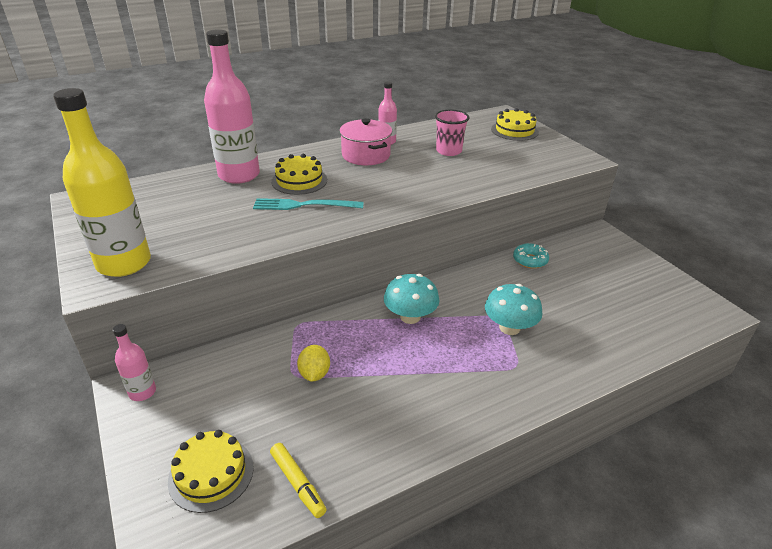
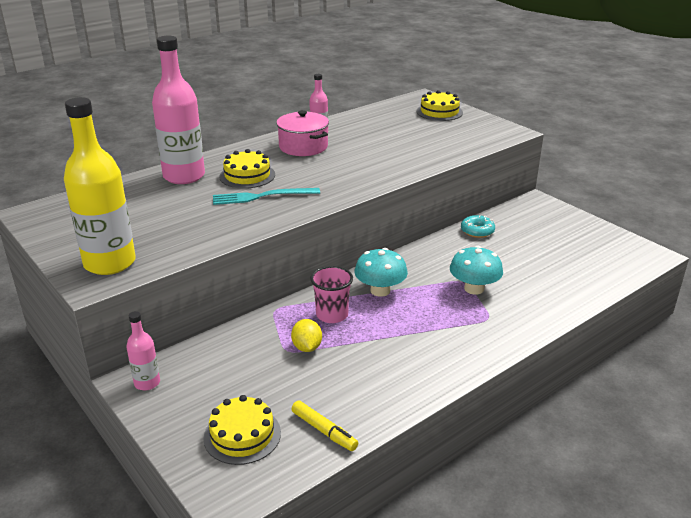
camera: 10 degrees left, 5 degrees down
(449, 151) = (382, 136): pink cup -> pink cup (332, 315)

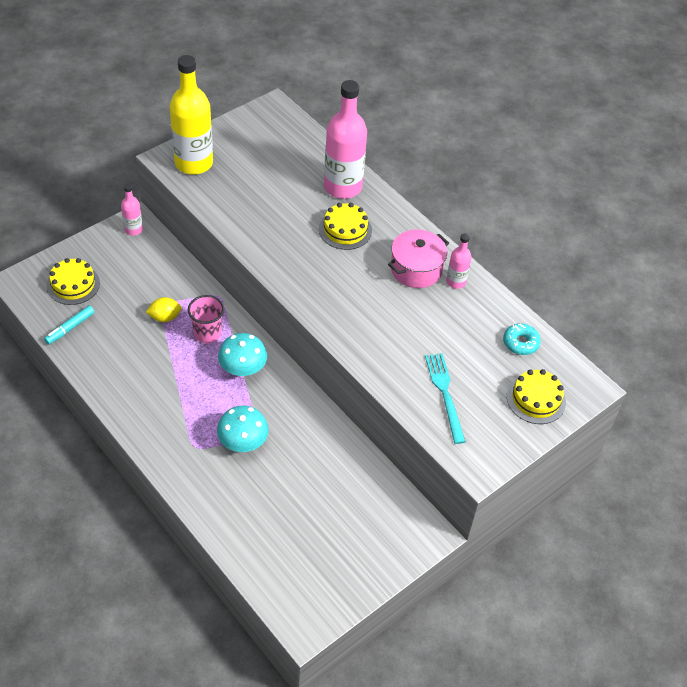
camera: 85 degrees right, 20 degrees up
(262, 196) = (301, 242): turquoise fork -> turquoise fork (445, 394)
(324, 431) = (70, 328): yellow marker -> turquoise marker
(477, 231) = (354, 460): turquoise donut -> turquoise donut (520, 343)

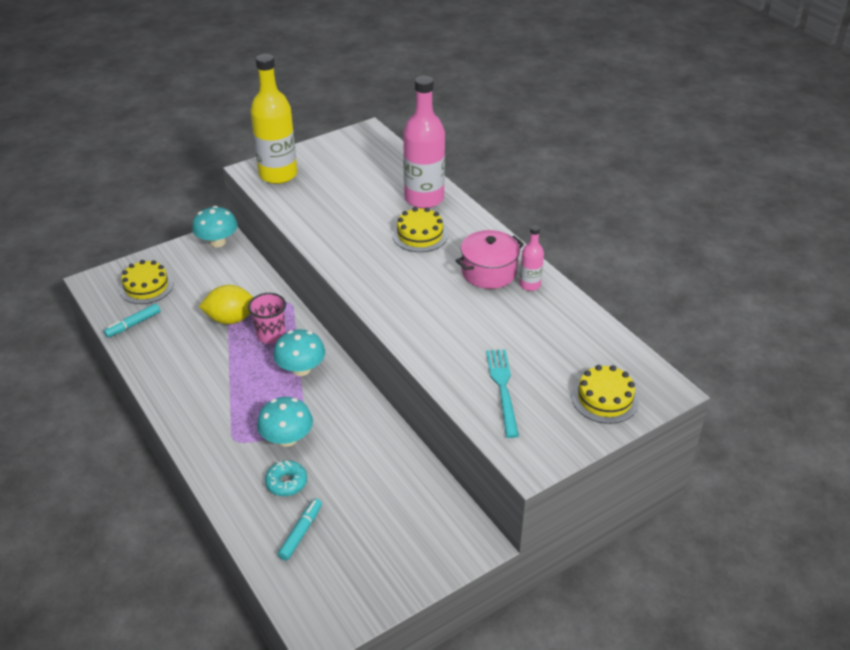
camera: 10 degrees right, 10 degrees down
(133, 229) = (217, 242): pink bottle -> turquoise mushroom
(165, 317) = (231, 319): yellow lemon -> yellow lemon, size x1.54
(273, 535) = (301, 533): none -> turquoise marker
(520, 343) = (593, 344): turquoise donut -> turquoise donut (286, 482)

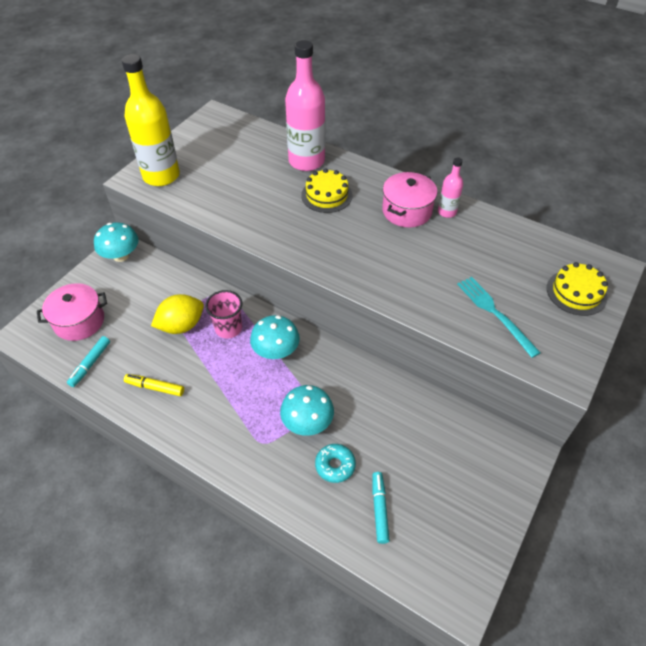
camera: 25 degrees left, 10 degrees up
(146, 286) = (79, 321): yellow cake -> pink pot
(174, 362) = (155, 387): none -> yellow marker

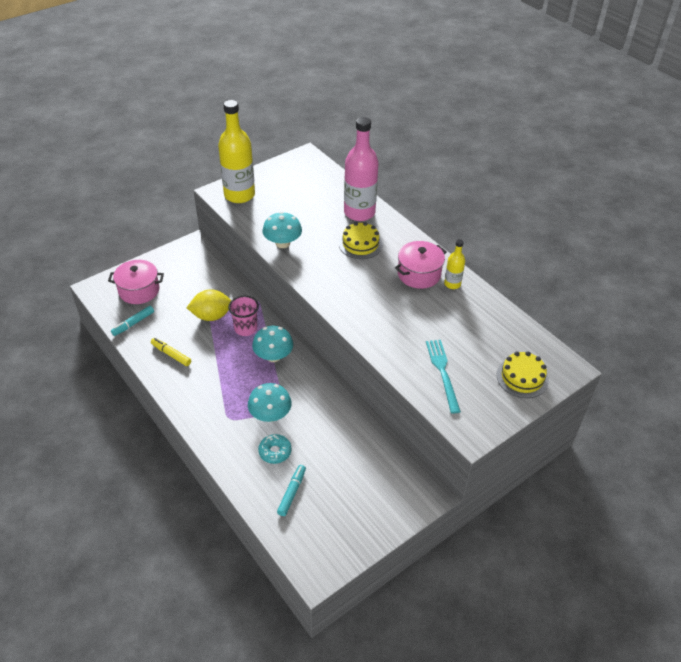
camera: 20 degrees right, 5 degrees down
(121, 256) = (191, 250): turquoise mushroom -> turquoise mushroom (282, 243)
(447, 212) = (452, 284): pink bottle -> yellow bottle

